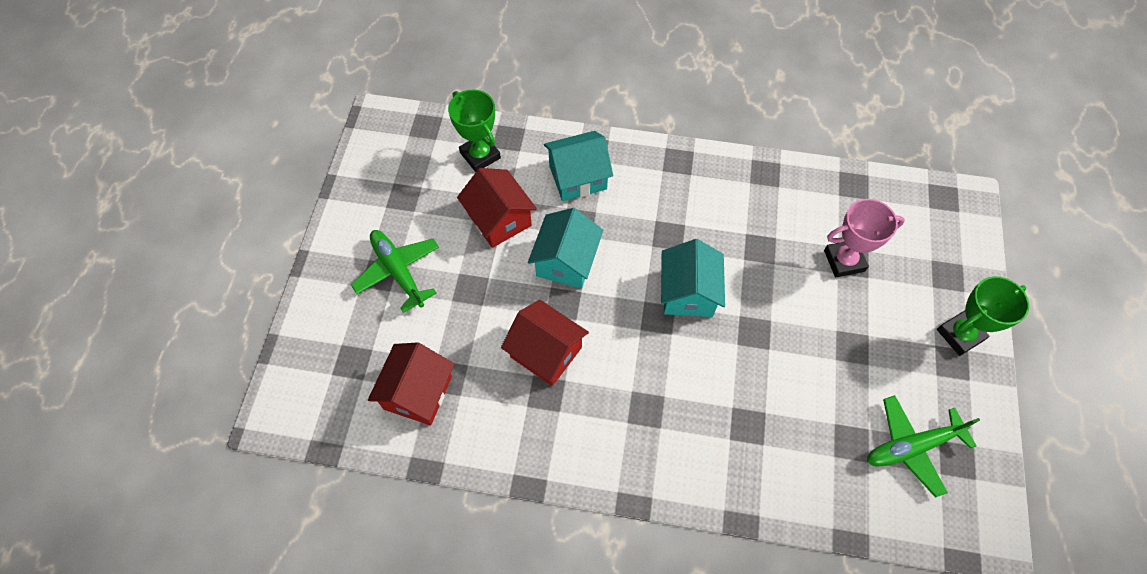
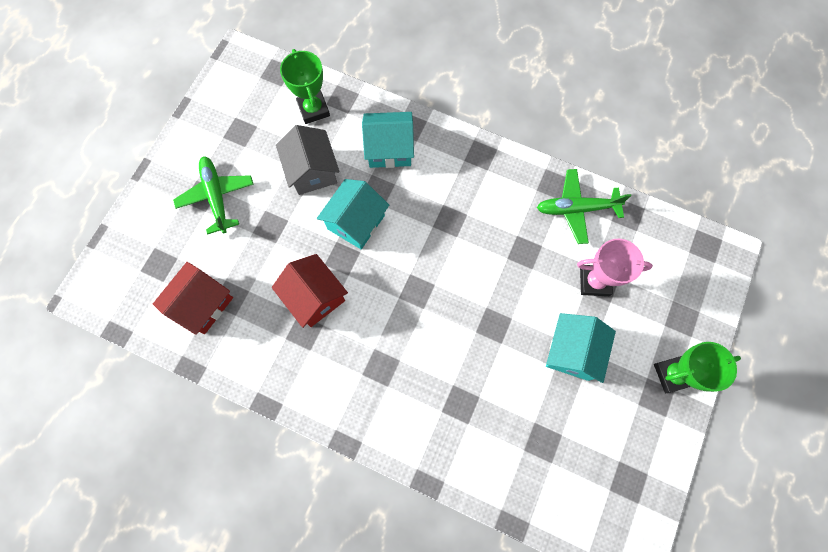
camera: 15 degrees right, 10 degrees up
(499, 219) = (312, 171): red house -> grey house
(688, 292) = (449, 276): turquoise house -> turquoise house (572, 351)
(911, 447) = (593, 460): green plane -> green plane (576, 209)

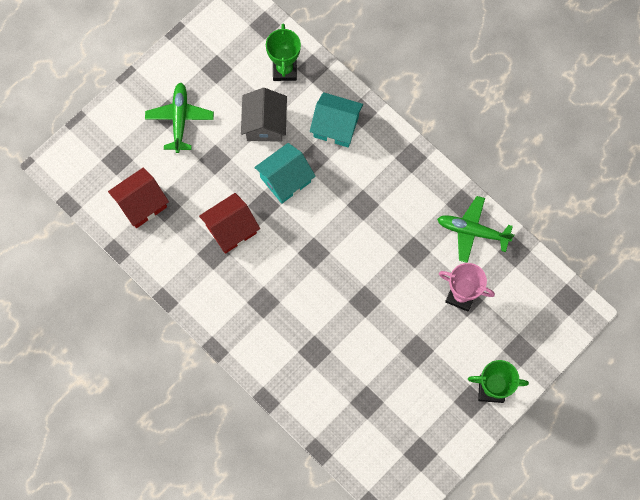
camera: 20 degrees right, 0 degrees up
(315, 297) = (231, 229): red house -> red house turned 75 degrees clockwise
(572, 351) = (419, 343): turquoise house -> none

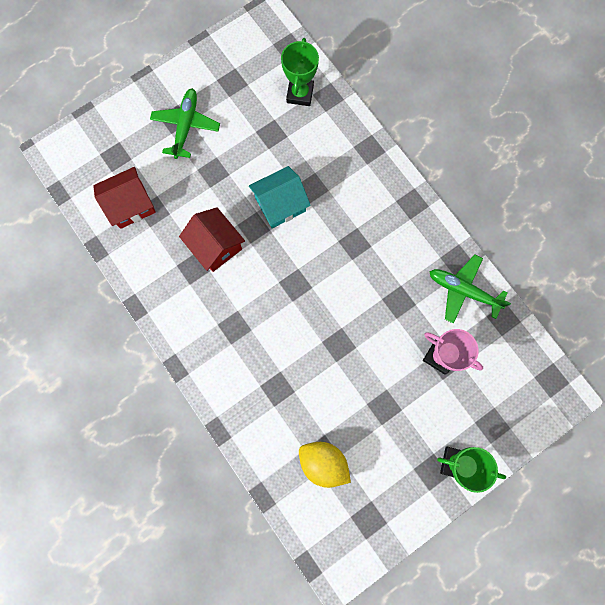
camera: 10 degrees right, 5 degrees up
(231, 229) = (215, 246): red house -> red house turned 75 degrees clockwise
(265, 124) = (270, 144): grey house -> none
(336, 126) = (341, 159): turquoise house -> none
(369, 410) = (323, 462): none -> yellow lemon

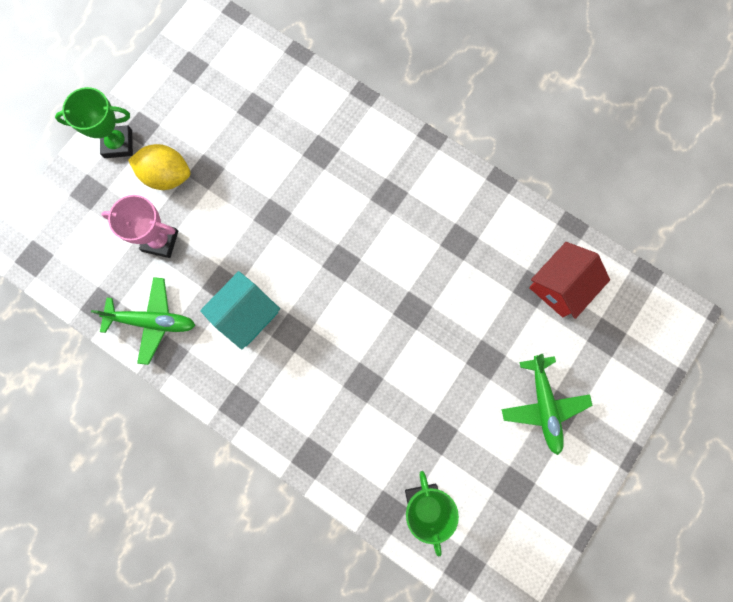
camera: 160 degrees right, 0 degrees up
(215, 246) = (445, 274): red house -> none
(280, 204) = (392, 348): turquoise house -> turquoise house (246, 315)
(323, 462) = (250, 101): yellow lemon -> yellow lemon (167, 176)

